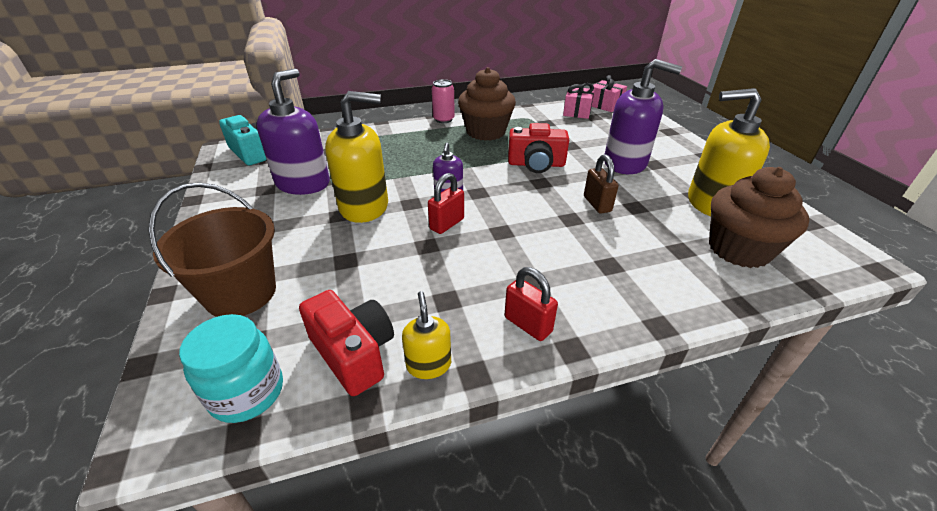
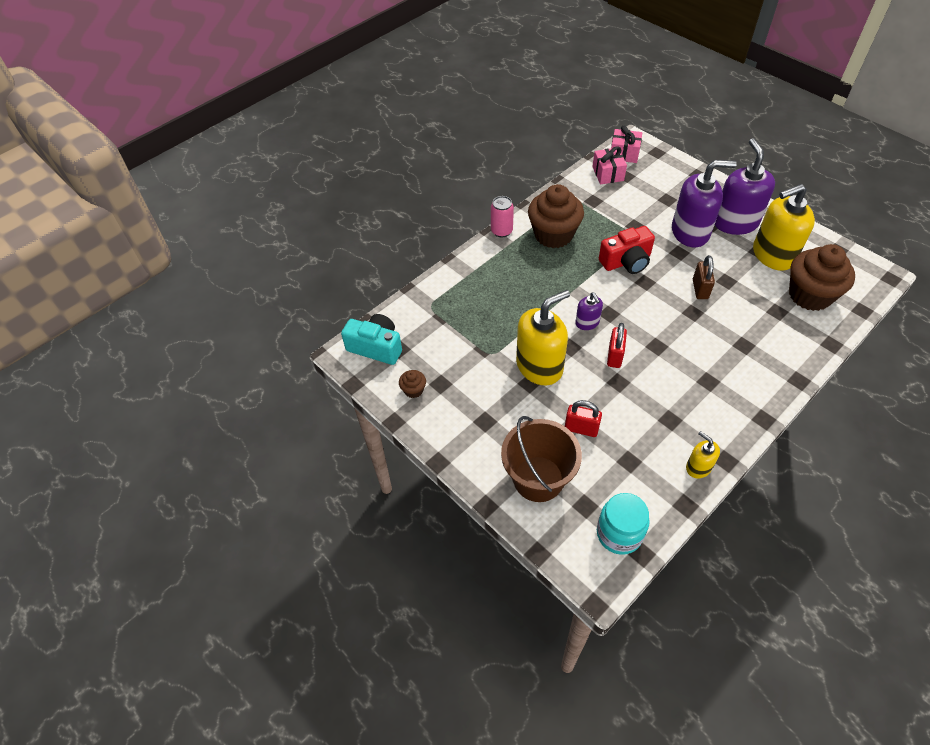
camera: 25 degrees left, 15 degrees up
(238, 186) = (413, 390): none -> brown cupcake
(303, 183) = (464, 363): purple soap dispenser -> purple soap dispenser (735, 222)
(354, 353) = (651, 482): red camera -> none
(528, 324) = (729, 414): red padlock -> red padlock (581, 428)
(597, 204) = (700, 289): brown padlock -> brown padlock turned 45 degrees clockwise

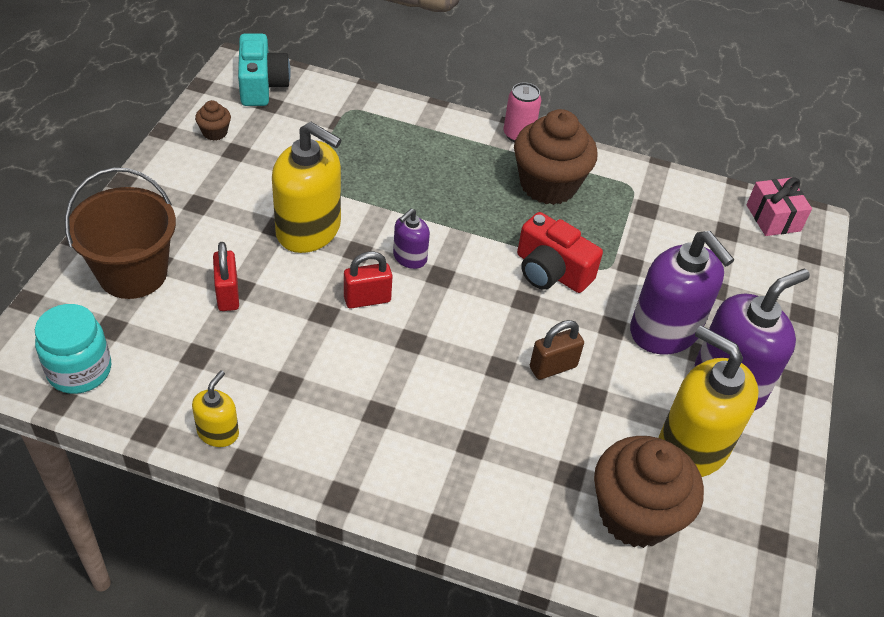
camera: 55 degrees right, 5 degrees down
(608, 173) = (714, 210): pink gift -> none

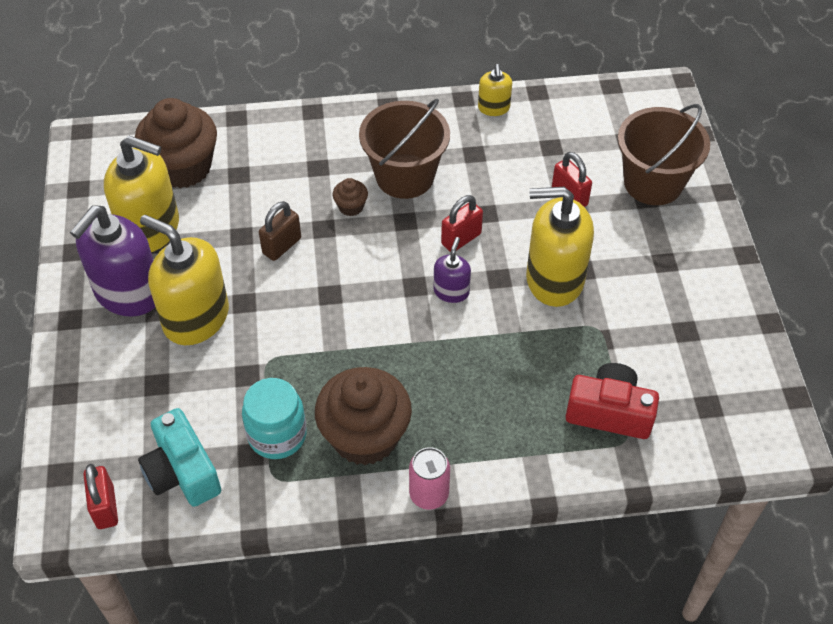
camera: 160 degrees right, 5 degrees up
(79, 370) = (617, 107): turquoise jar -> turquoise jar (277, 435)
(215, 132) = (724, 343): brown cupcake -> brown cupcake (351, 207)
(261, 85) = (738, 427): turquoise camera -> turquoise camera (182, 472)
(380, 389) = (405, 176): none -> brown bucket
(551, 271) = (319, 333): red camera -> red camera (609, 412)
(664, 331) = (196, 318): purple soap dispenser -> yellow soap dispenser
(773, 218) = (105, 507): pink gift -> red padlock

